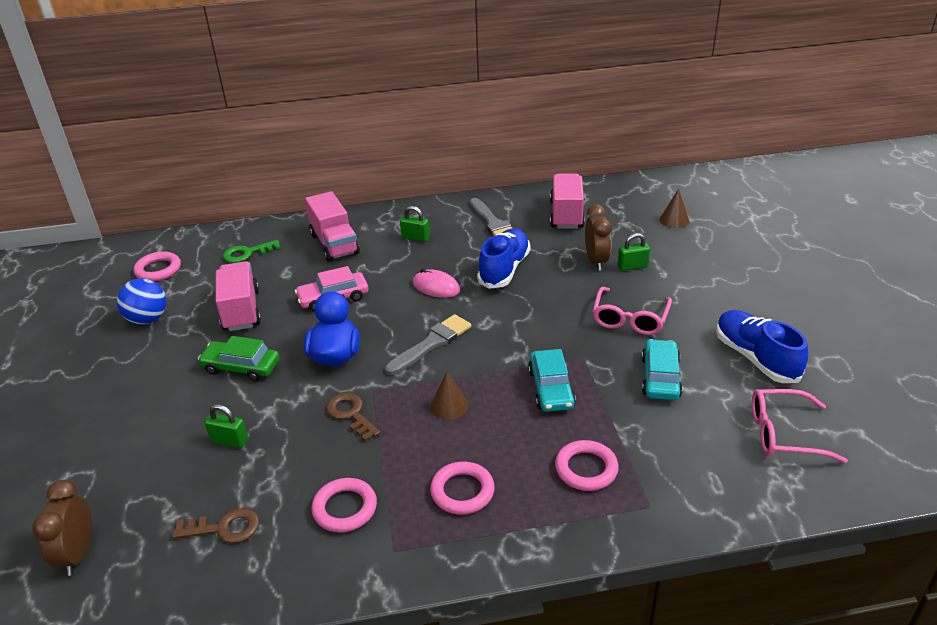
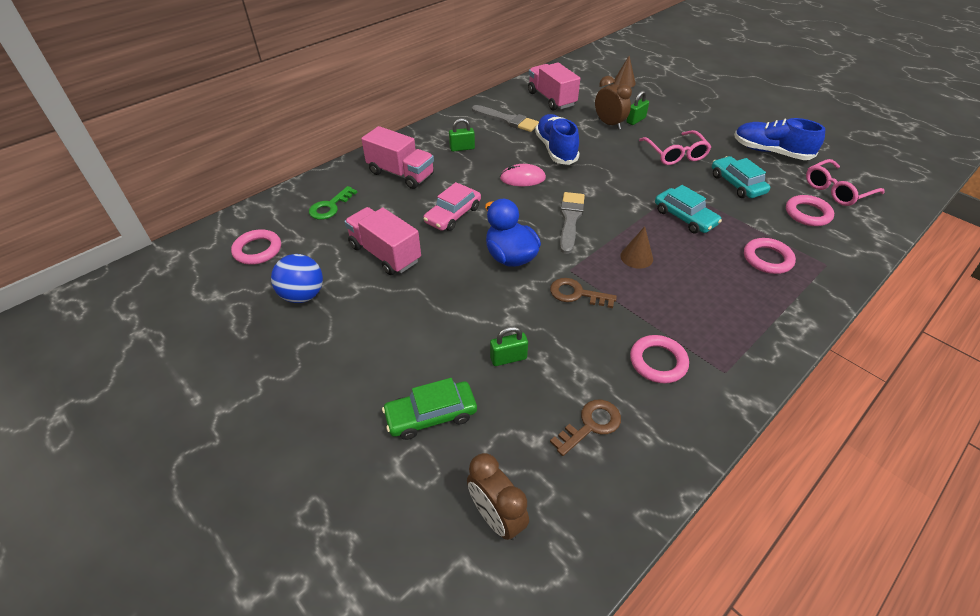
camera: 35 degrees left, 10 degrees up
(241, 367) = (444, 297): green car -> green car (431, 415)
(462, 491) = (716, 310): pink ring -> pink ring (807, 214)

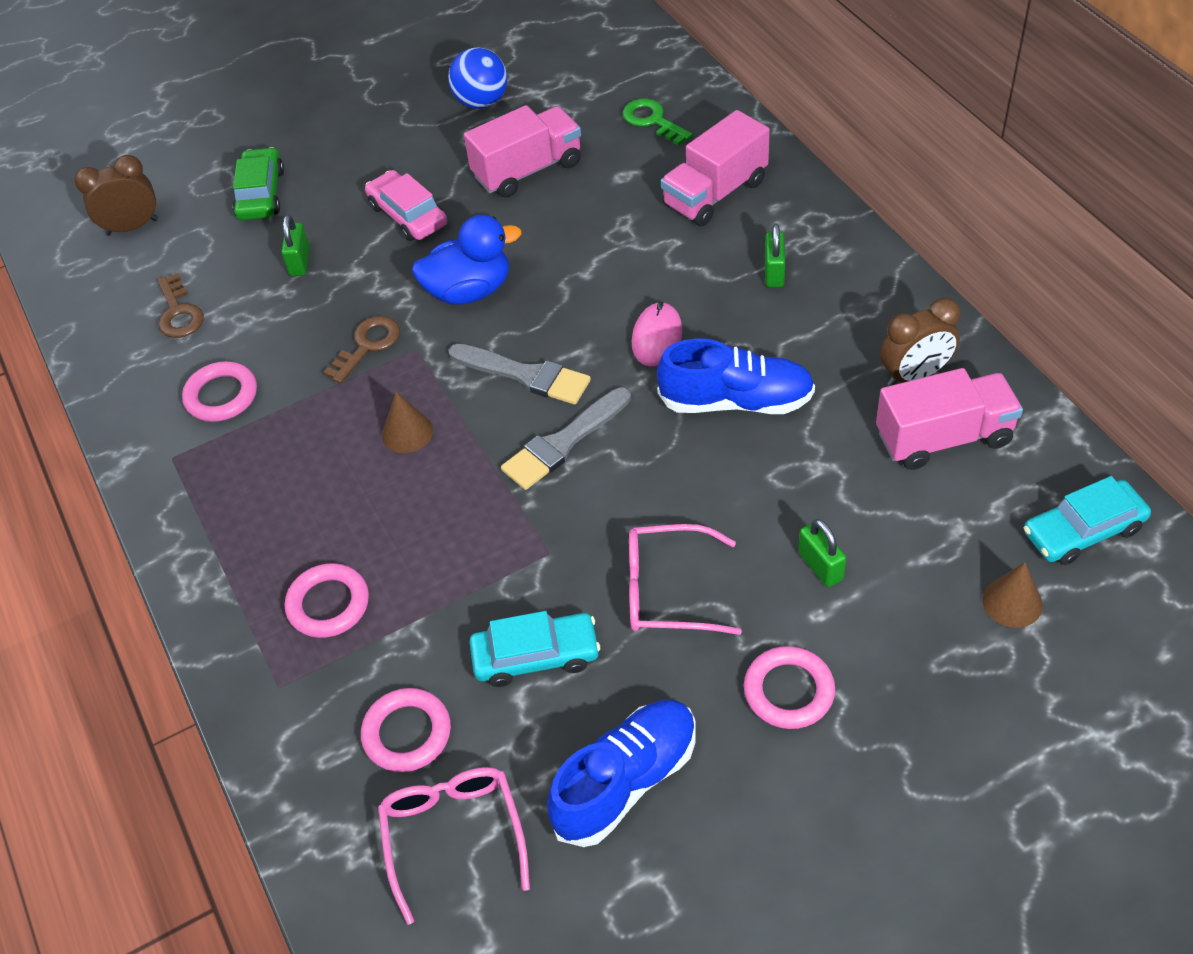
camera: 110 degrees right, 5 degrees up
(257, 250) = (581, 62): pink ring -> pink ring (788, 691)
(453, 215) = (587, 242): pink car -> pink car (408, 215)
(507, 120) = (864, 349): grey brush -> grey brush (563, 442)
(609, 124) = (814, 512): brown clock -> brown clock (915, 376)
(684, 217) = (472, 530): turquoise car -> turquoise car (1083, 531)

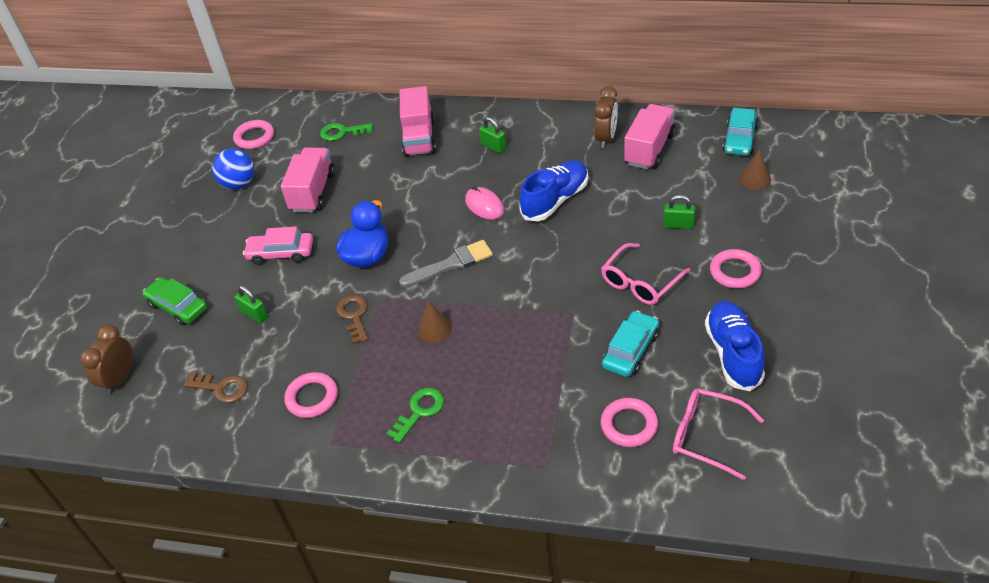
camera: 50 degrees left, 5 degrees down
(273, 505) = (419, 411): none -> green key
(328, 604) = (514, 419): pink ring -> pink ring (254, 137)
(563, 442) = (511, 272): grey brush -> none

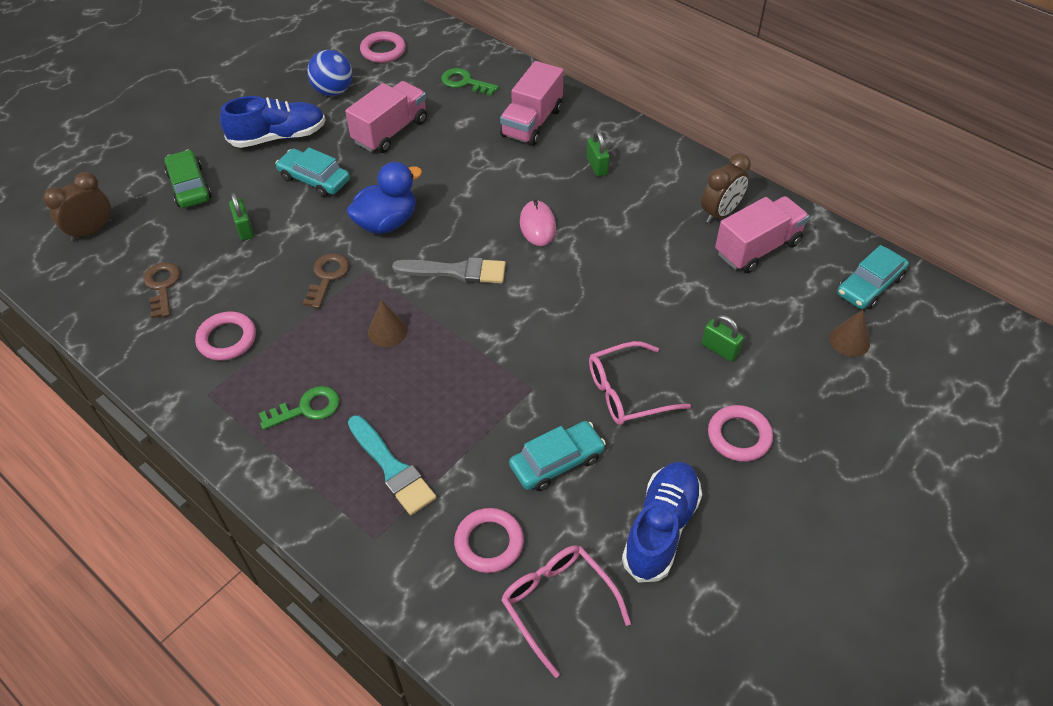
camera: 25 degrees right, 5 degrees up
(222, 388) = (162, 286): brown key -> brown key turned 150 degrees counterclockwise
(281, 253) = (314, 179): pink car -> turquoise car
(519, 416) = (392, 468): none -> turquoise brush
(555, 200) = (612, 255): blue shoe -> blue shoe (278, 137)

